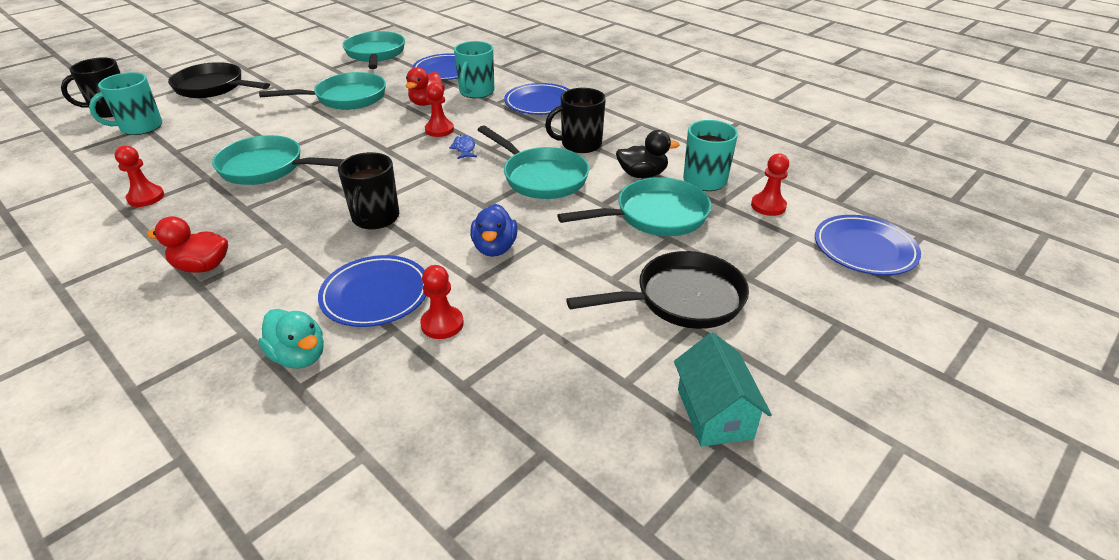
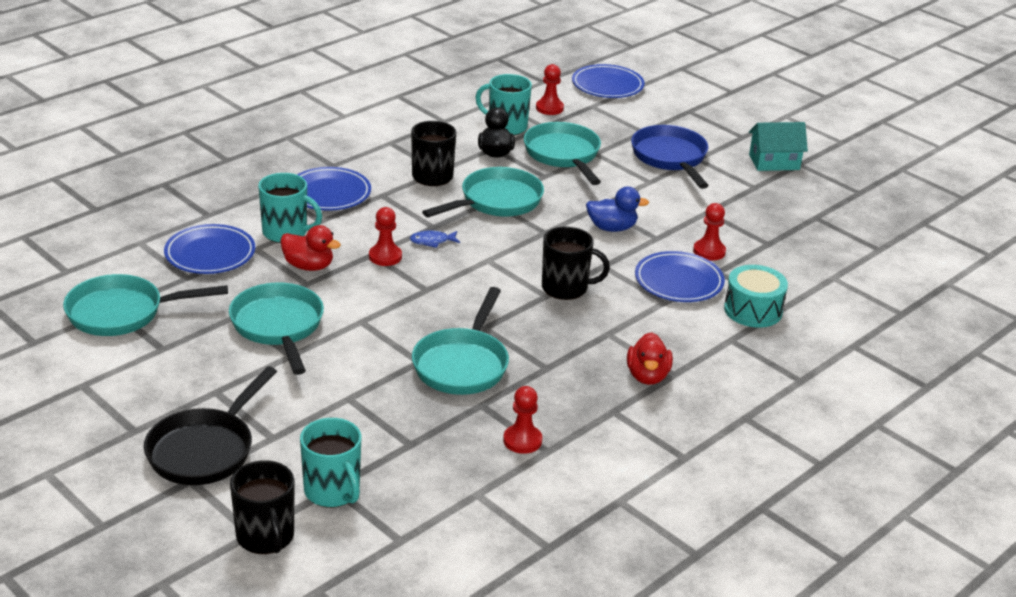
camera: 90 degrees left, 5 degrees down
(299, 356) = (753, 310): turquoise duck -> turquoise drum
(682, 299) = (670, 158): black pan -> blue pan

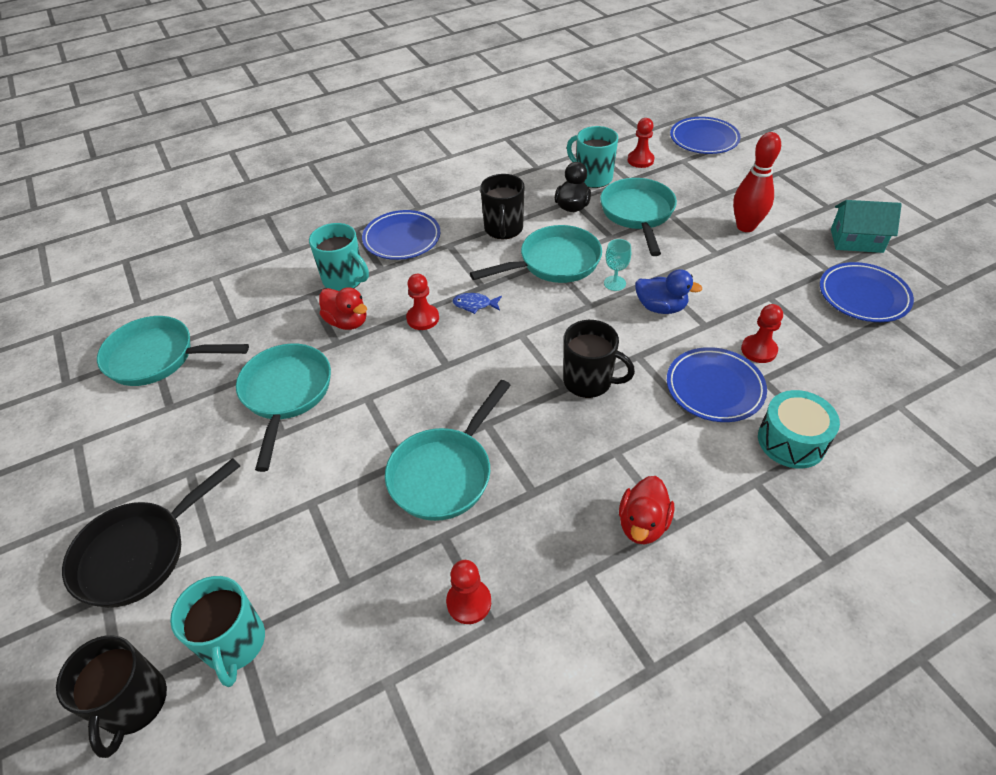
camera: 20 degrees right, 15 degrees up
(210, 254) = (267, 297): blue plate -> blue plate (863, 296)
(562, 213) = (614, 283): none -> turquoise goblet
(670, 158) = (745, 226): blue pan -> red bowling pin

